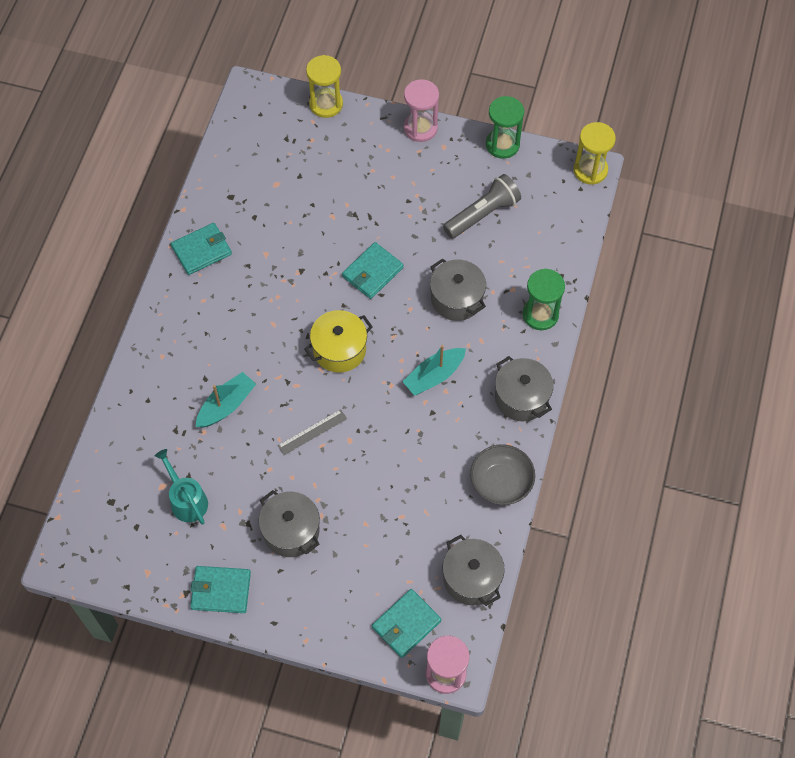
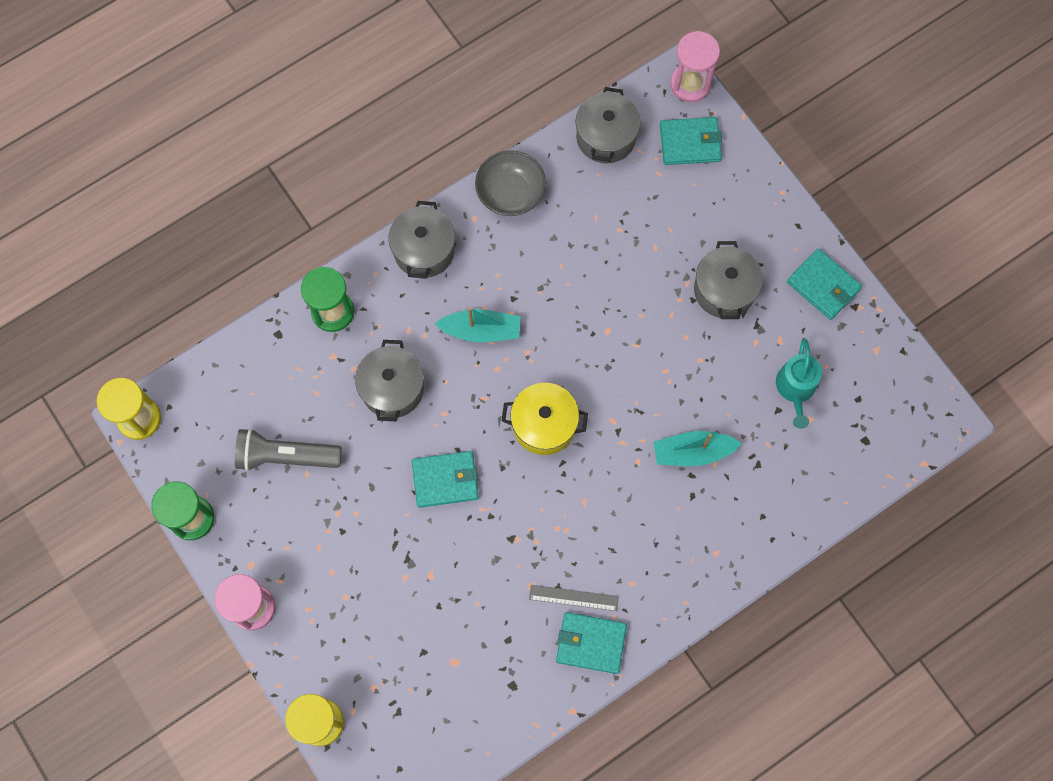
camera: 140 degrees left, 10 degrees up
(312, 432) = (634, 364): grey ruler -> grey ruler (573, 597)

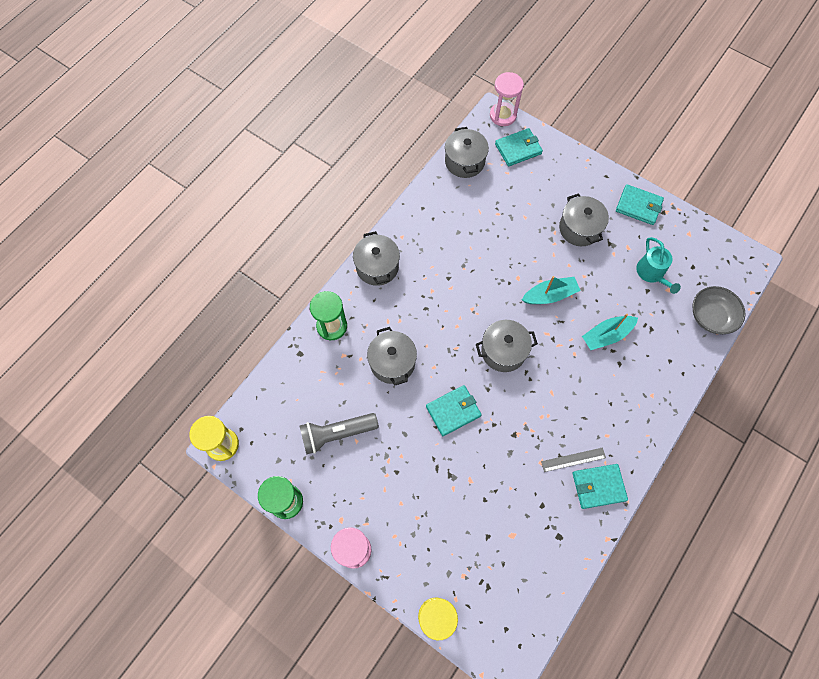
camera: 20 degrees left, 5 degrees down
(481, 330) = (436, 305): turquoise boat -> turquoise boat (549, 295)
(510, 193) = (419, 213): grey bowl -> grey bowl (711, 316)
(544, 424) = (503, 351): yellow pot -> grey pot

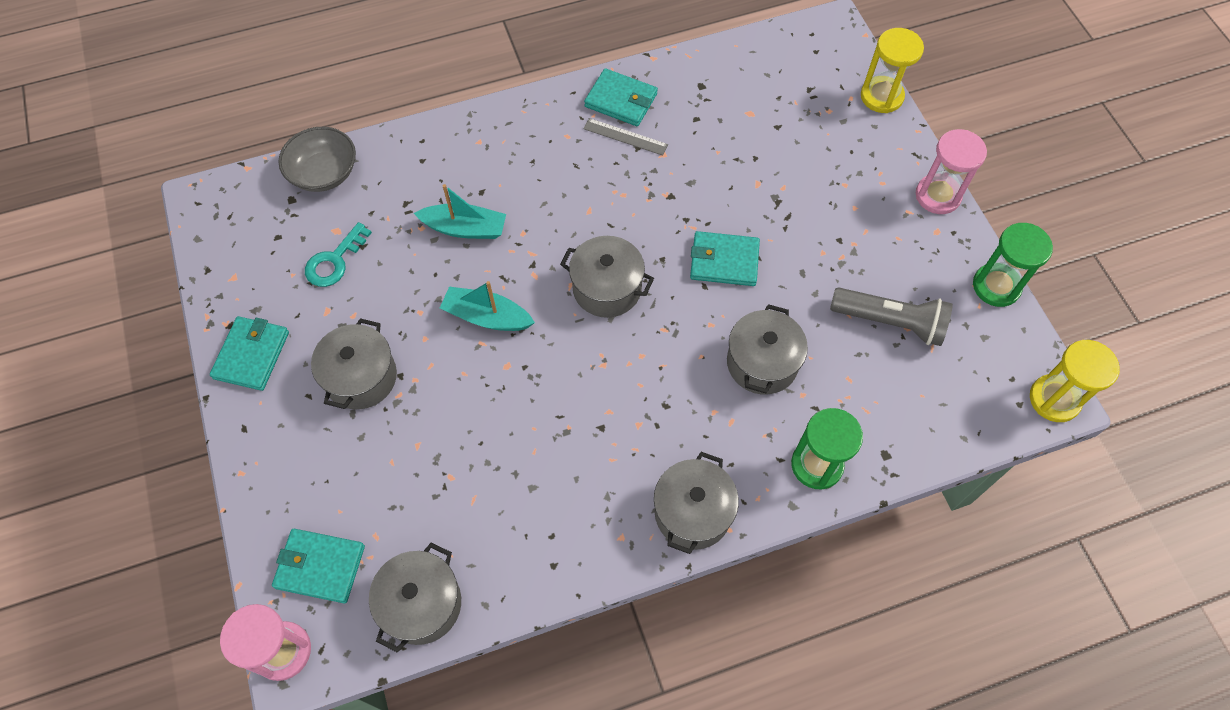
camera: 145 degrees left, 5 degrees down
(638, 206) = (251, 355): turquoise wallet -> turquoise wallet turned 45 degrees clockwise
(652, 273) = (334, 261): turquoise watering can -> turquoise key

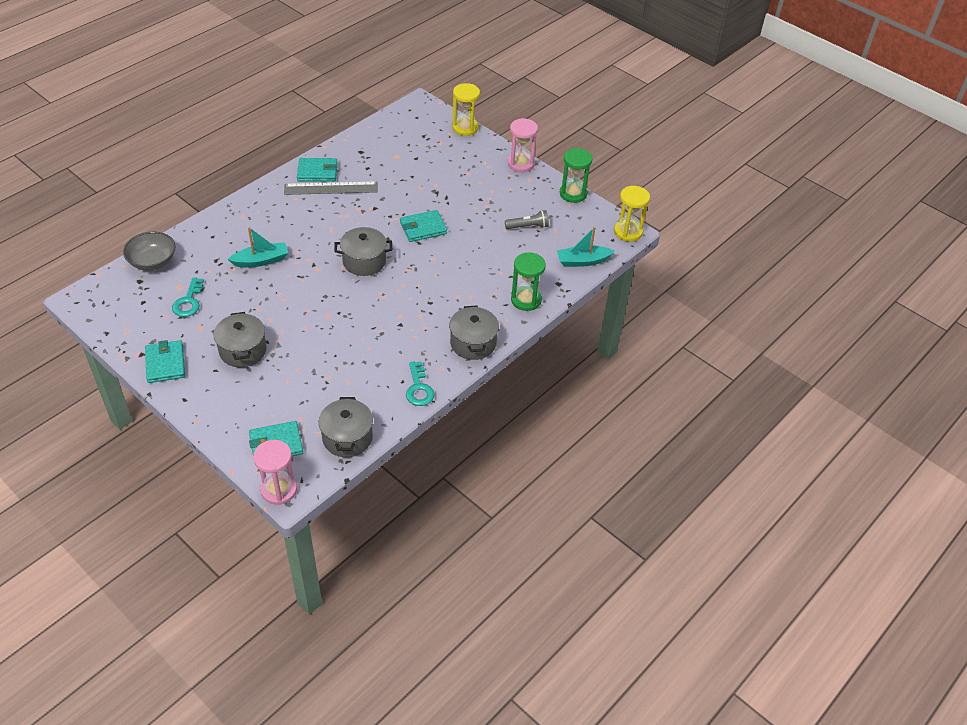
camera: 30 degrees left, 15 degrees down
(487, 317) = (302, 297): turquoise boat -> turquoise boat (583, 261)
(569, 561) = (419, 388): none -> turquoise key
(625, 137) = (331, 188): grey ruler -> grey ruler, size x1.70
(762, 363) = (471, 266): grey pot -> none
(890, 322) = (528, 226): grey flashlight -> grey flashlight, size x0.64

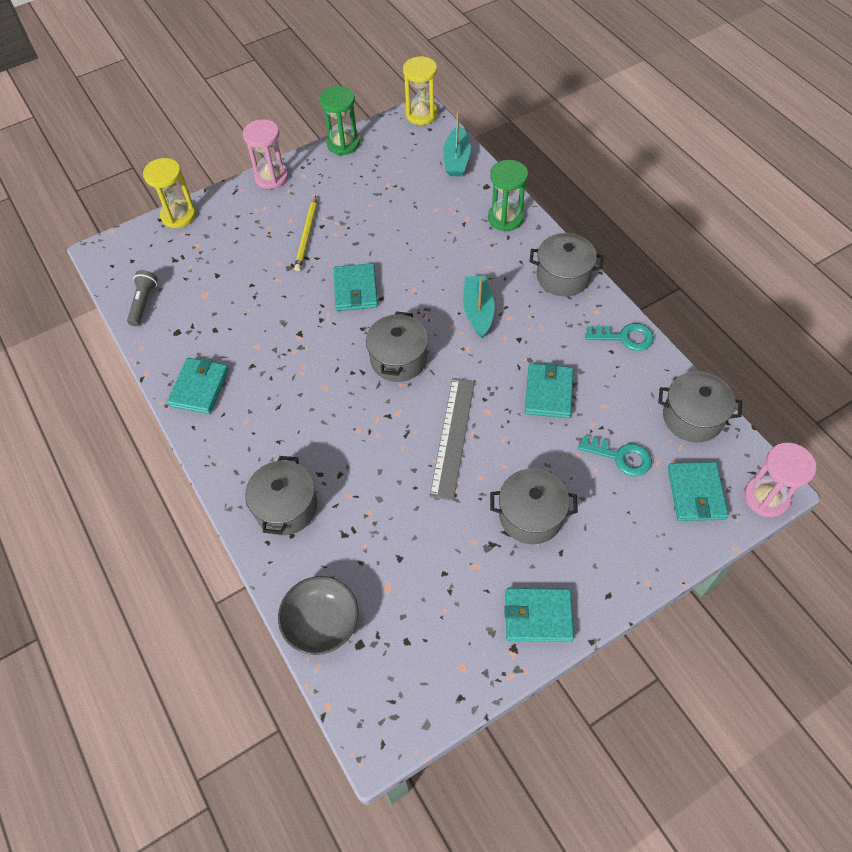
camera: 70 degrees left, 10 degrees up
(188, 302) = (421, 577): turquoise key -> turquoise key (621, 457)
(232, 230) = (286, 507): none -> grey pot
(261, 260) = (362, 476): turquoise boat -> turquoise boat (478, 311)
(331, 188) = (241, 376): grey ruler -> grey ruler (453, 437)
(352, 347) = (548, 392): none -> turquoise wallet
(468, 193) = (307, 235): none -> yellow pencil
(528, 226) = (385, 193): grey flashlight -> grey flashlight (143, 303)

